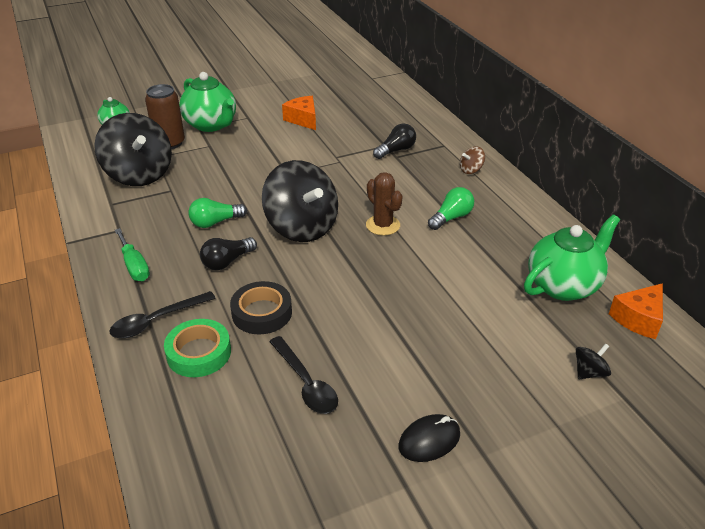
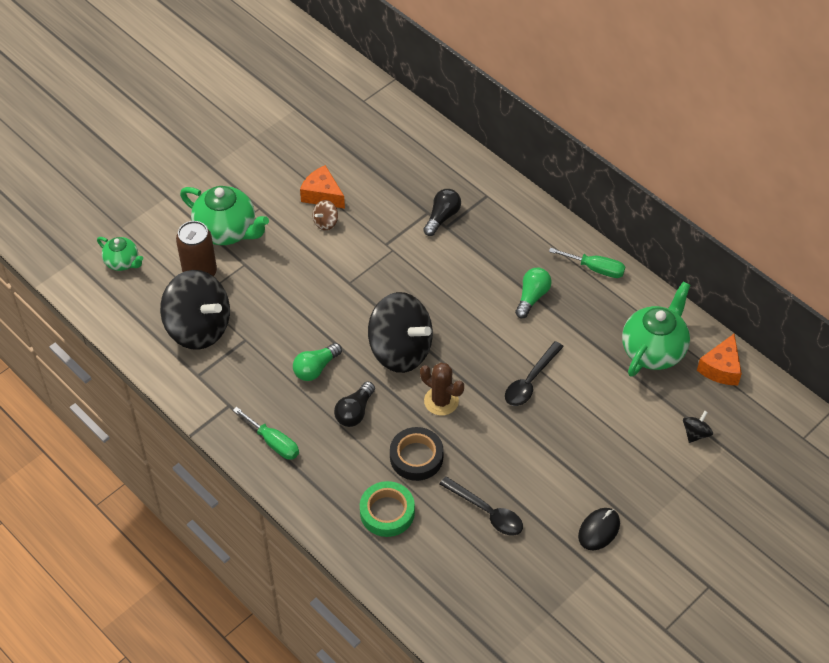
camera: 20 degrees left, 15 degrees up
(157, 321) = (332, 493): black spoon -> black spoon (530, 381)
(383, 225) = (473, 325): brown cactus -> brown cactus (441, 401)
(471, 170) = (527, 226): brown spinning top -> brown spinning top (325, 222)
(525, 211) = (595, 269): none -> green screwdriver

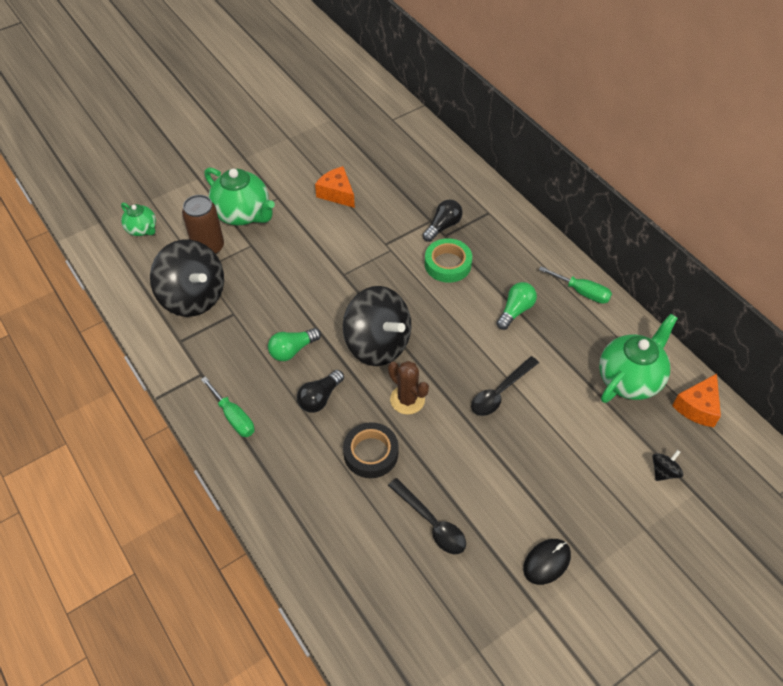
camera: 10 degrees right, 0 degrees up
(325, 222) = (334, 218): brown spinning top -> none
(387, 512) = (329, 507): green tape -> green tape (448, 264)

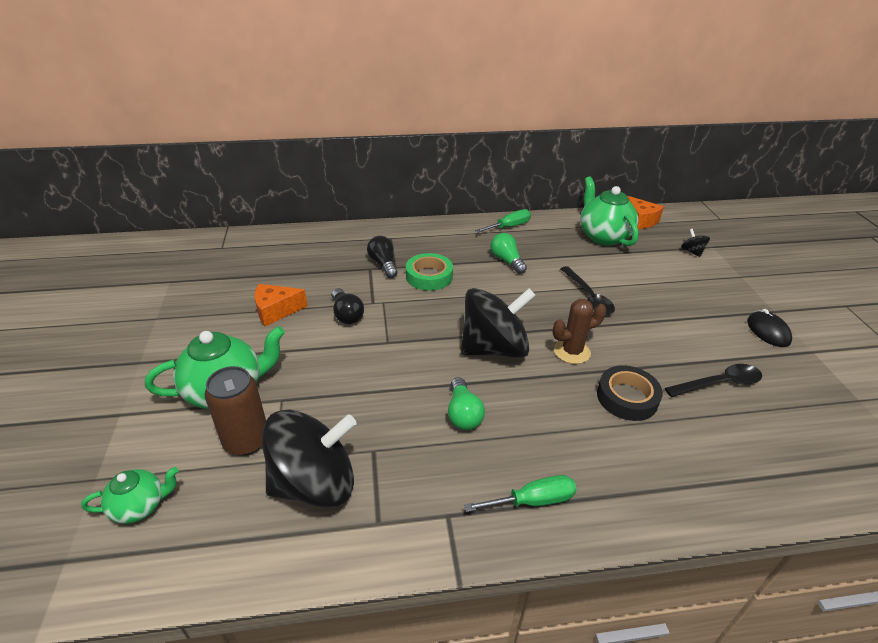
camera: 65 degrees left, 15 degrees down
(320, 398) = (541, 413): black light bulb -> black light bulb (346, 314)

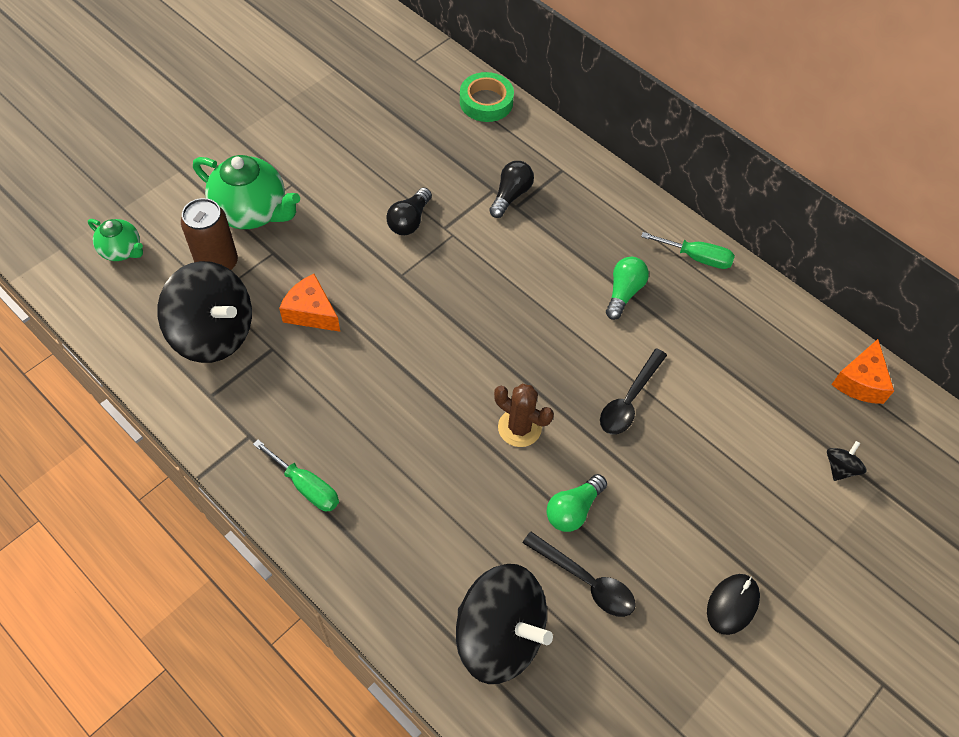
camera: 50 degrees right, 20 degrees up
(276, 311) = (367, 169): orange cheese -> orange cheese (311, 312)
(429, 276) = (528, 244): green tape -> green tape (486, 102)
(463, 414) = (360, 385): green light bulb -> green light bulb (573, 509)
(494, 348) = (466, 361): black spinning top -> black spinning top (499, 635)
(603, 236) = (776, 359): green teapot -> none
(627, 397) = (491, 504): black tape -> none

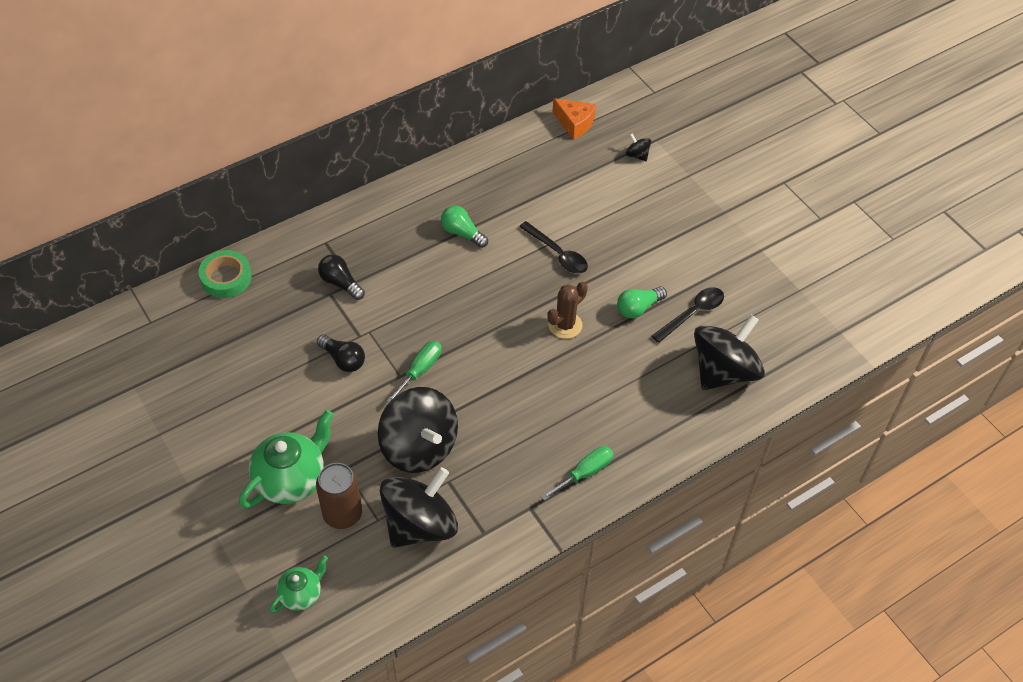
camera: 75 degrees left, 5 degrees down
(311, 312) = (419, 447): orange cheese -> black spinning top
(573, 509) = (638, 308): green light bulb -> green light bulb turned 90 degrees clockwise
(696, 257) = (443, 181): green screwdriver -> green screwdriver (420, 370)
(732, 604) = (722, 239): black mouse -> none

